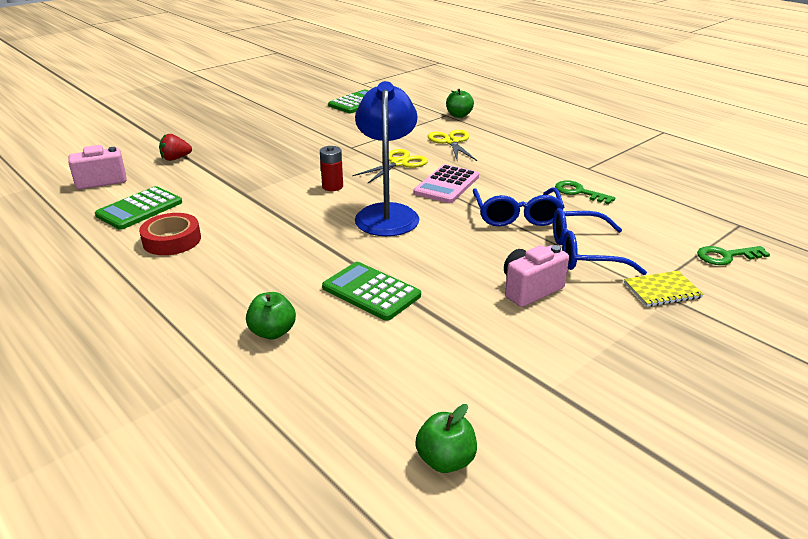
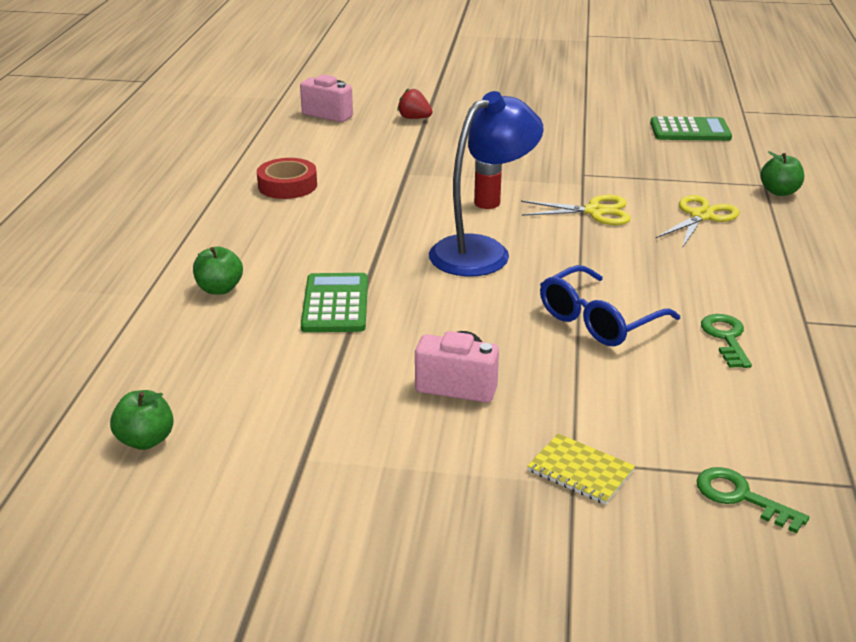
camera: 50 degrees right, 0 degrees up
(139, 209) = (312, 149): green calculator -> none
(446, 185) = (596, 255): pink calculator -> none
(583, 253) = (583, 391): blue glasses -> none

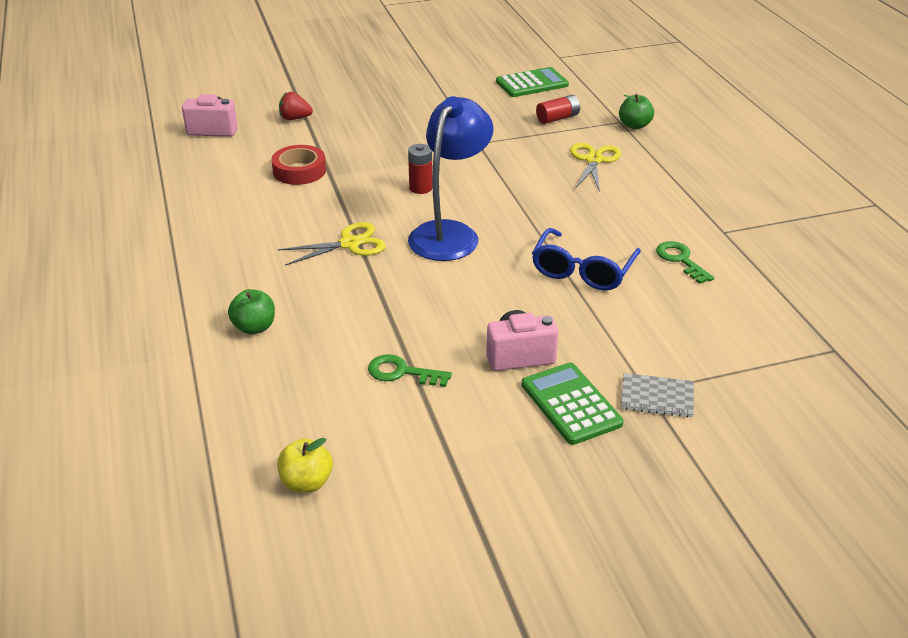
camera: 25 degrees left, 5 degrees up
(146, 440) = (306, 482): green apple -> yellow apple
(287, 185) = (233, 211): red tape -> red tape (299, 171)
(335, 304) = (367, 314): green calculator -> green calculator (571, 404)
(580, 471) = (657, 397): yellow notebook -> grey notebook
(595, 211) = (511, 175): yellow scissors -> yellow scissors (350, 244)
(692, 168) = (557, 118): none -> red battery
(741, 497) = (773, 382): green key -> green key (402, 372)

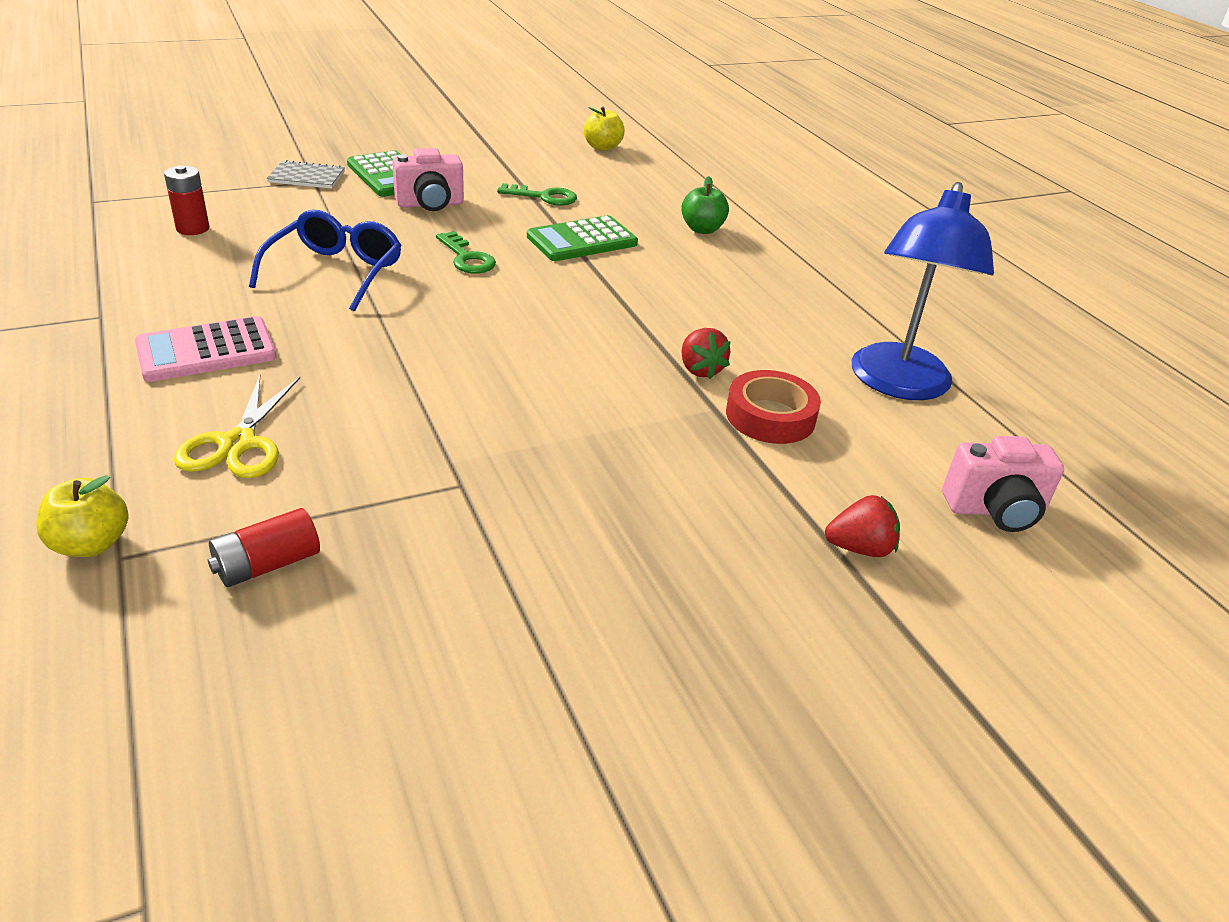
camera: 170 degrees right, 0 degrees up
(327, 197) = (700, 370): none -> red strawberry
(350, 244) = (638, 305): yellow scissors -> none
(420, 188) = (559, 385): red battery -> red battery (193, 228)
(450, 233) = (506, 317): blue lamp -> blue lamp (898, 385)
(532, 83) = (292, 717): green calculator -> green calculator (582, 240)
(634, 125) = (91, 544): green apple -> yellow apple
(640, 208) = (206, 351): none -> pink calculator
(680, 260) = (196, 282): green key -> green key (467, 258)

